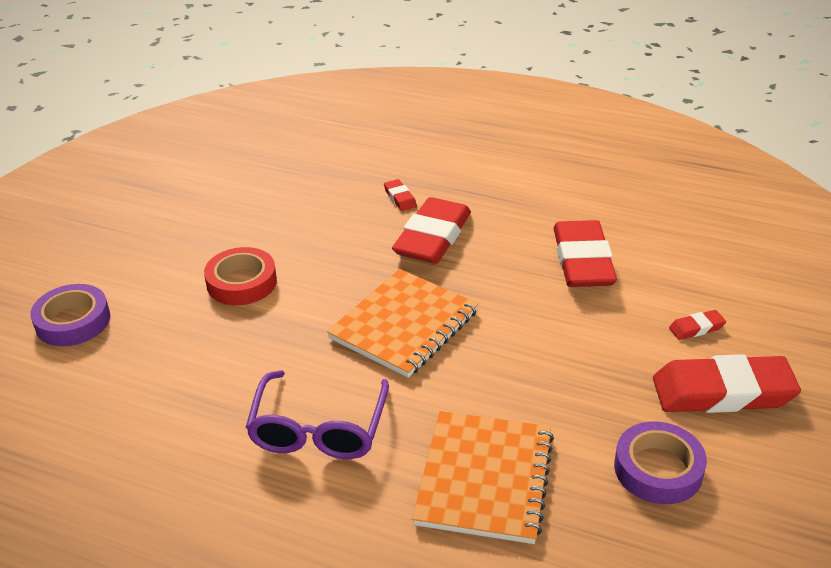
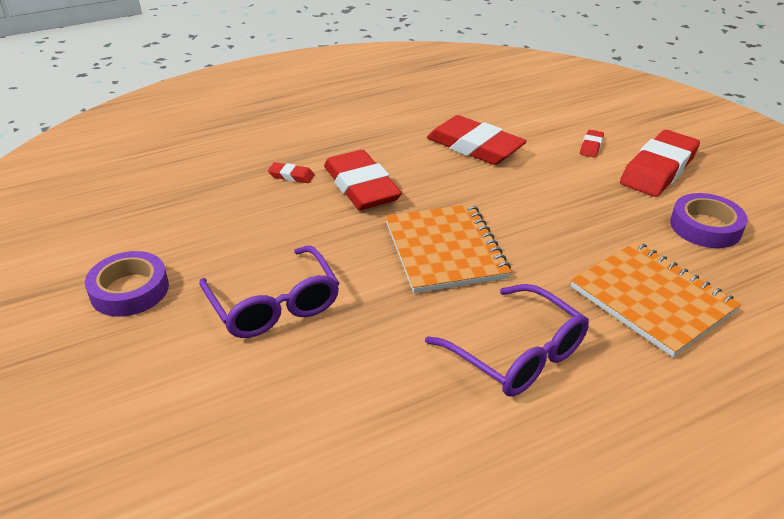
camera: 50 degrees left, 0 degrees up
(73, 321) = (167, 447): purple tape -> purple tape (130, 290)
(242, 282) = (274, 305): red tape -> purple glasses

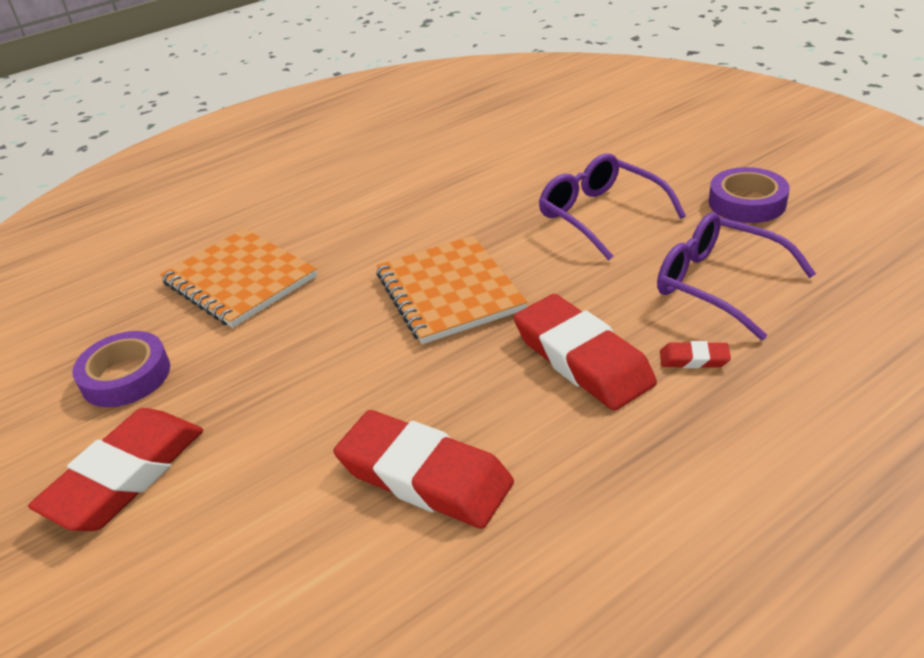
camera: 175 degrees right, 0 degrees up
(517, 354) = (376, 219): purple glasses -> purple glasses (718, 284)
(591, 146) = (215, 516): red eraser -> none

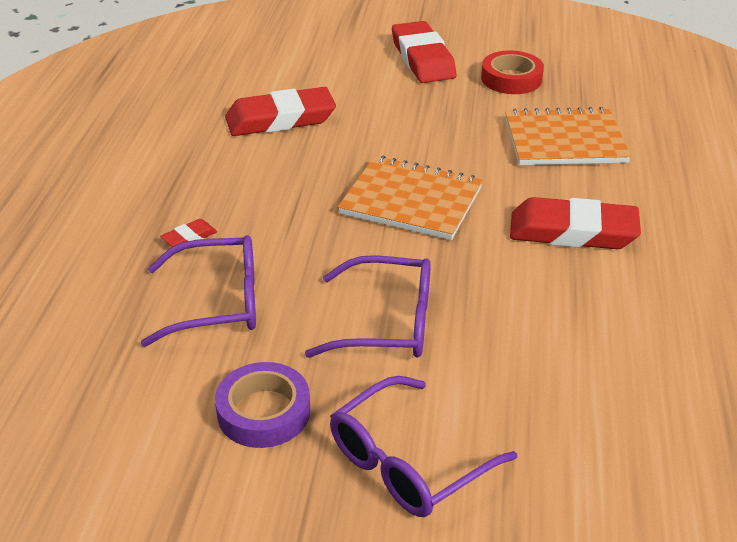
camera: 130 degrees right, 0 degrees up
(126, 376) = (511, 79): purple tape -> red tape
(582, 359) = (263, 204): red eraser -> red eraser (572, 232)
(679, 151) = (408, 462): none -> purple glasses

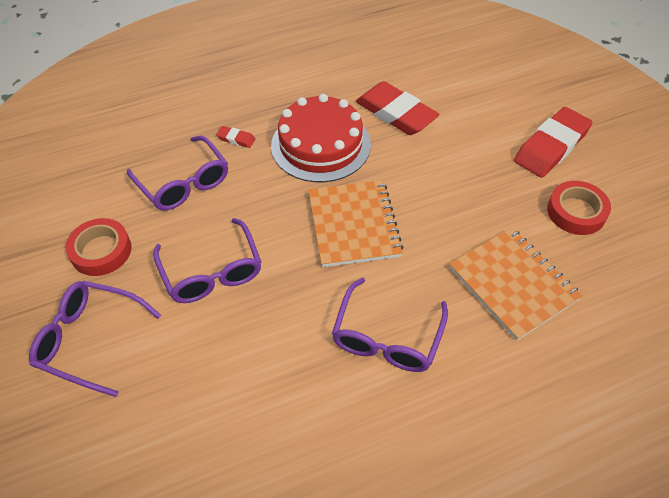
camera: 60 degrees right, 15 degrees up
(263, 412) = (101, 251): purple tape -> red tape
(271, 181) = (320, 145): none -> red cake
(572, 232) = (387, 337): red eraser -> purple glasses

